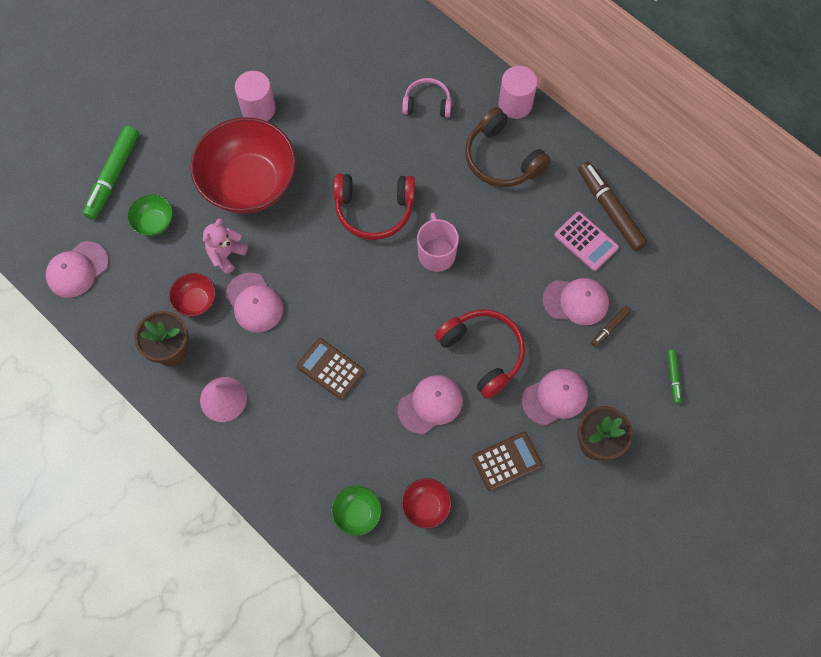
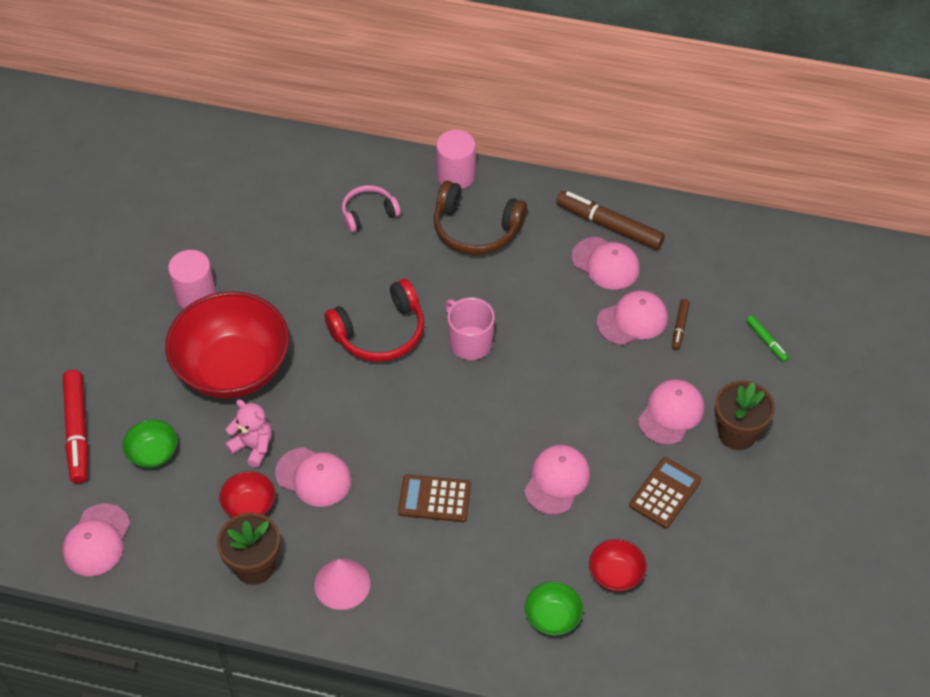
camera: 30 degrees left, 15 degrees down
(113, 176) = (77, 431): green marker -> red marker
(226, 254) = (253, 446): pink teddy bear -> pink teddy bear turned 120 degrees clockwise
(483, 353) = (576, 408): red headphones -> none
(586, 241) = (605, 263): pink calculator -> pink cap

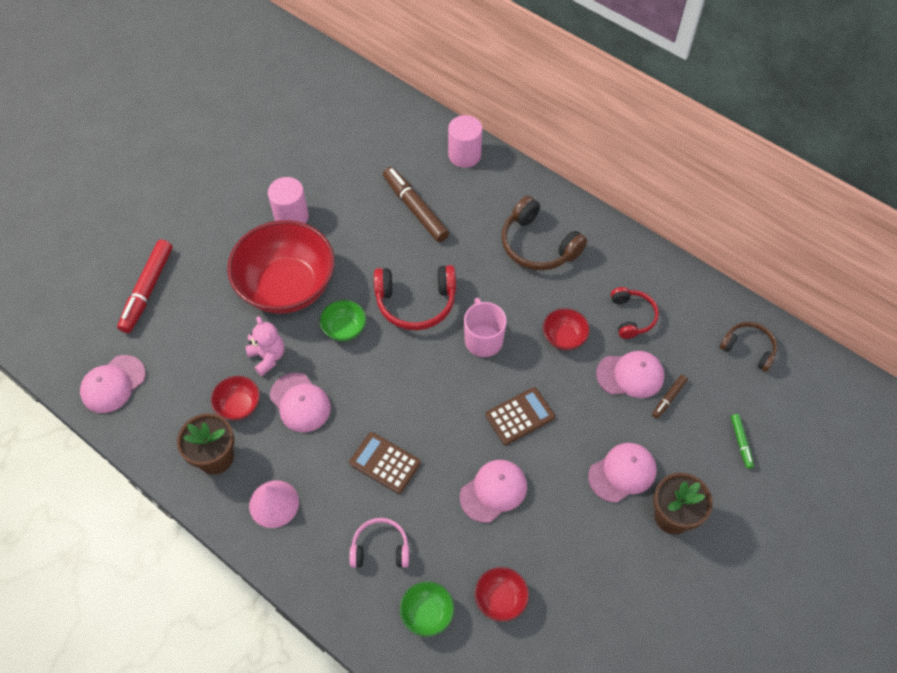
camera: 25 degrees right, 5 degrees up
(153, 454) = (191, 331): green bowl -> green bowl (344, 329)
(368, 213) = (458, 200): pink headphones -> pink headphones (380, 548)
(456, 175) = (545, 194): pink cylinder -> pink cylinder (464, 155)
(549, 309) = (564, 337): none -> red bowl
(605, 263) = (632, 316): pink cap -> red headphones
(609, 226) = (651, 285): brown marker -> brown marker (415, 209)
(665, 493) = (581, 543): brown calculator -> brown calculator (520, 416)
(731, 251) = (748, 348): none -> brown headphones

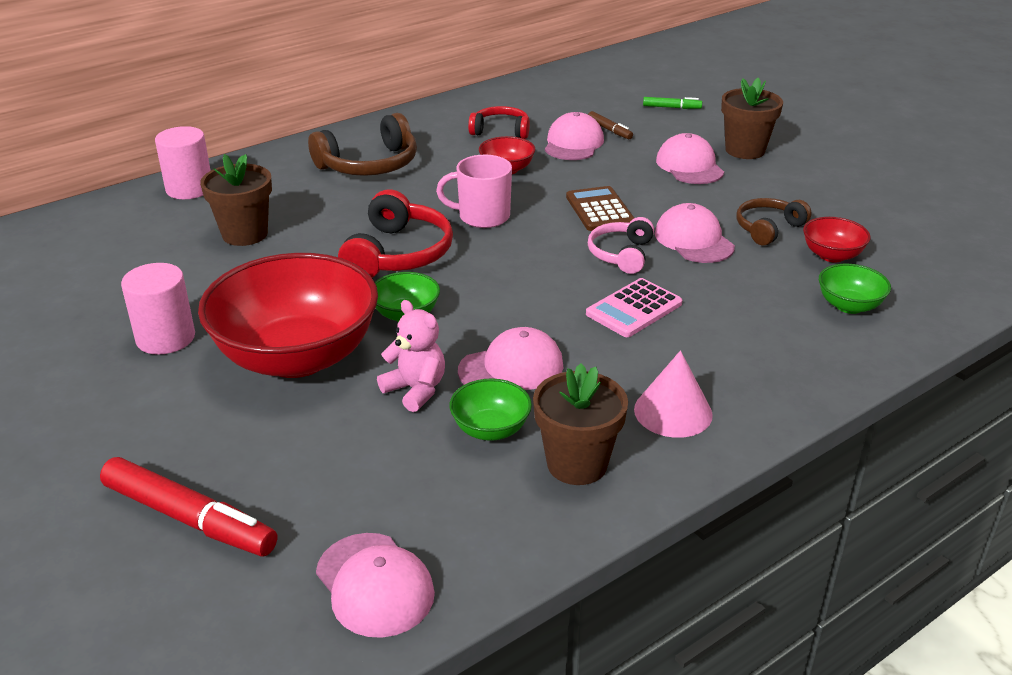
camera: 75 degrees left, 25 degrees down
(239, 405) = (490, 429): red bowl -> green bowl
(268, 357) = (415, 390): pink teddy bear -> pink teddy bear turned 60 degrees clockwise
(380, 548) = (757, 328): pink headphones -> pink headphones (621, 254)
(385, 463) = (634, 309): brown calculator -> pink calculator
(415, 209) = (245, 234): brown marker -> brown flower pot
(748, 348) = (569, 87): brown headphones -> brown headphones (768, 228)

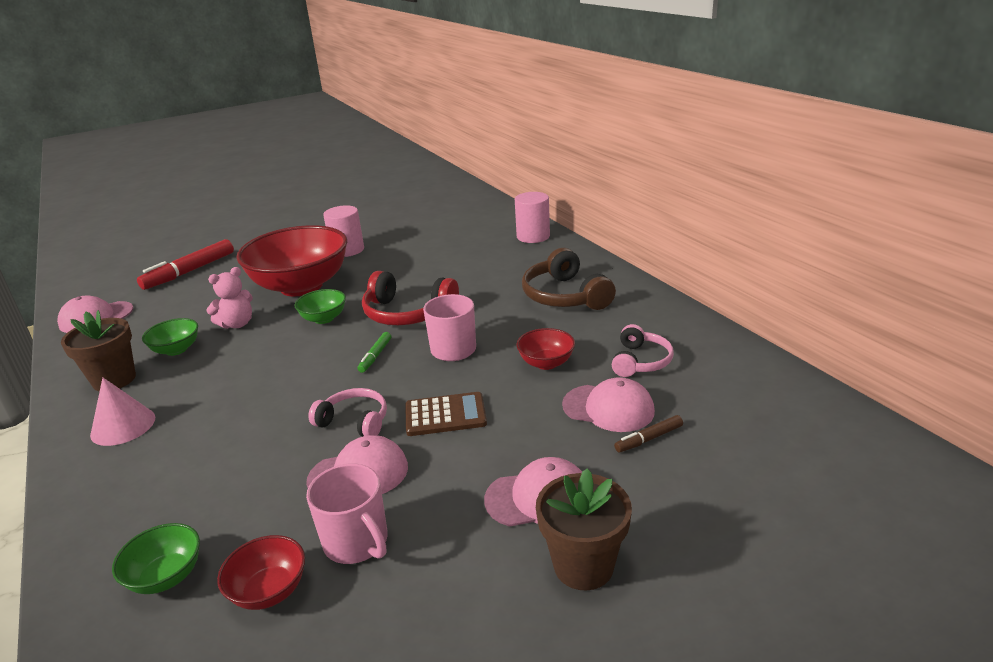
camera: 100 degrees right, 5 degrees down
(245, 234) = (460, 259): brown flower pot -> none
(501, 131) = (640, 361): red headphones -> pink headphones
(511, 368) = (231, 358): pink cap -> none
(634, 309) = (263, 420): pink calculator -> none
(671, 107) = (737, 507): green marker -> green marker (375, 356)
(768, 228) = (357, 542): brown headphones -> pink mug

